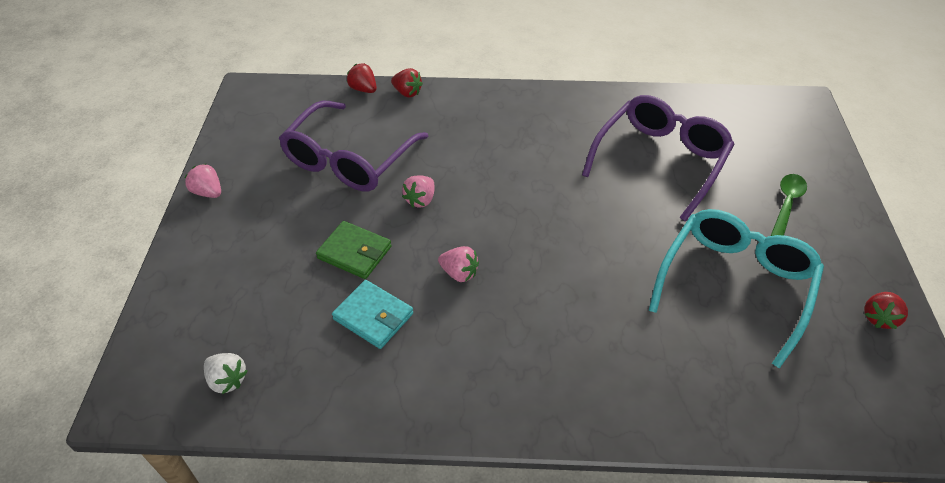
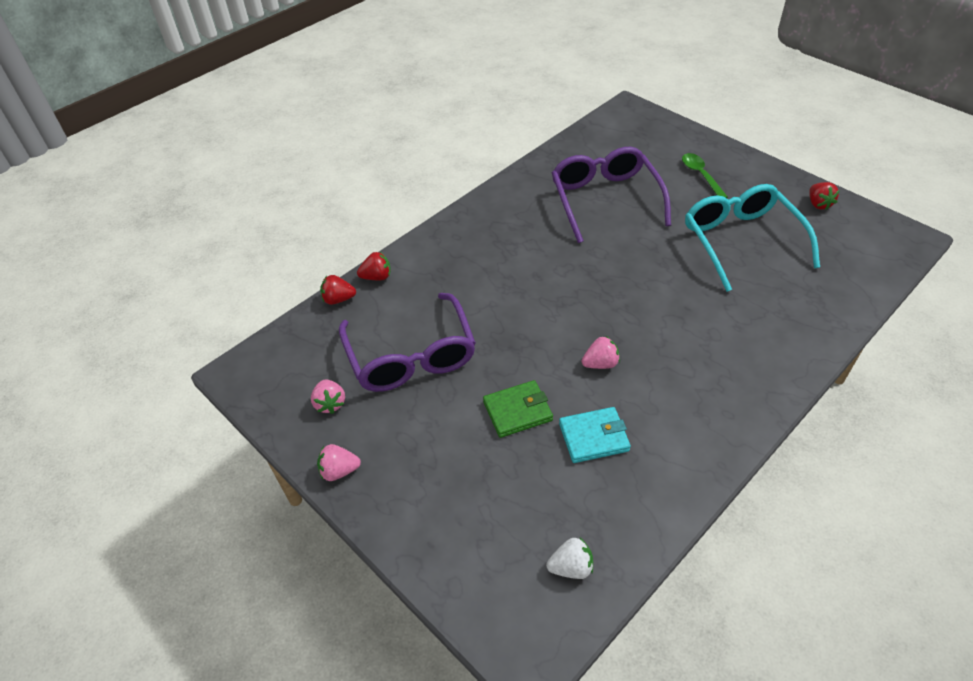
camera: 45 degrees left, 0 degrees up
(420, 200) = (505, 340): pink strawberry -> pink strawberry (330, 403)

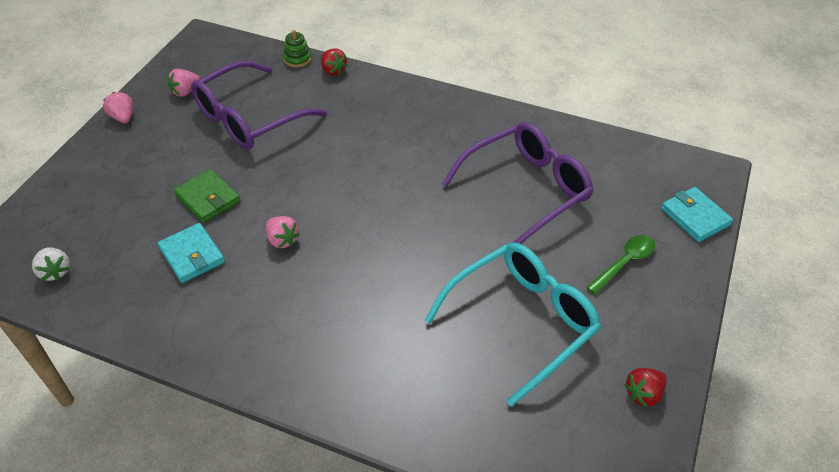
camera: 65 degrees right, 0 degrees up
(338, 299) = (297, 59): red strawberry -> green stacking toy
(669, 130) = (695, 217): none -> turquoise wallet

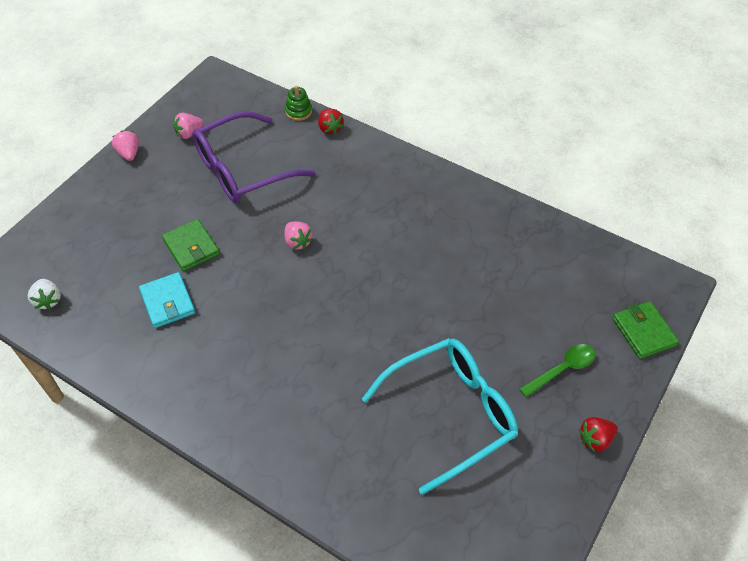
camera: 10 degrees right, 5 degrees up
(282, 240) = (250, 299): pink strawberry -> pink strawberry (298, 242)
(526, 190) = (486, 280): purple glasses -> none
(643, 394) = (547, 502): red strawberry -> red strawberry (595, 439)
(695, 217) = (643, 332): turquoise wallet -> green wallet

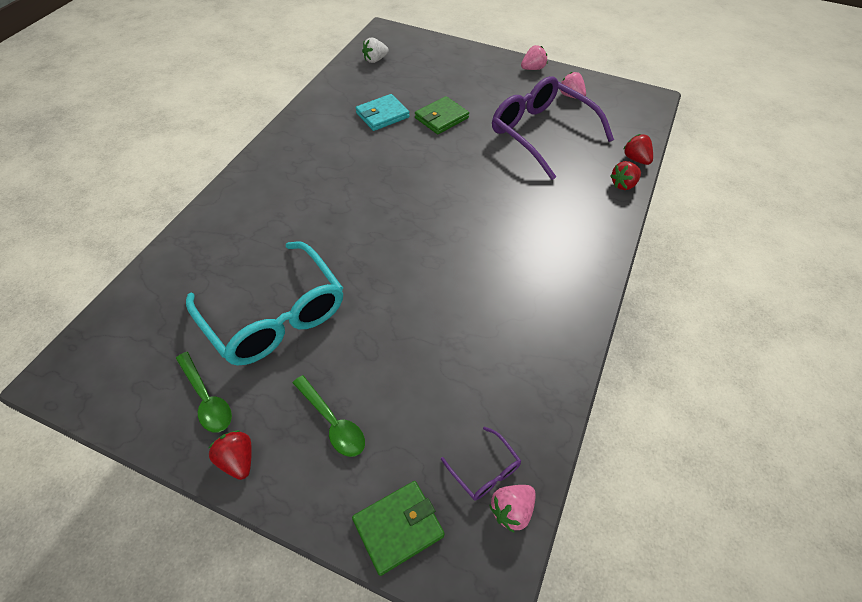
camera: 80 degrees right, 0 degrees up
(298, 111) = (635, 159): green stacking toy -> red strawberry
(298, 242) = (464, 180): pink strawberry -> pink strawberry (511, 510)
(538, 468) = (206, 398): none -> green spoon
(600, 275) = (485, 470): none -> purple glasses

